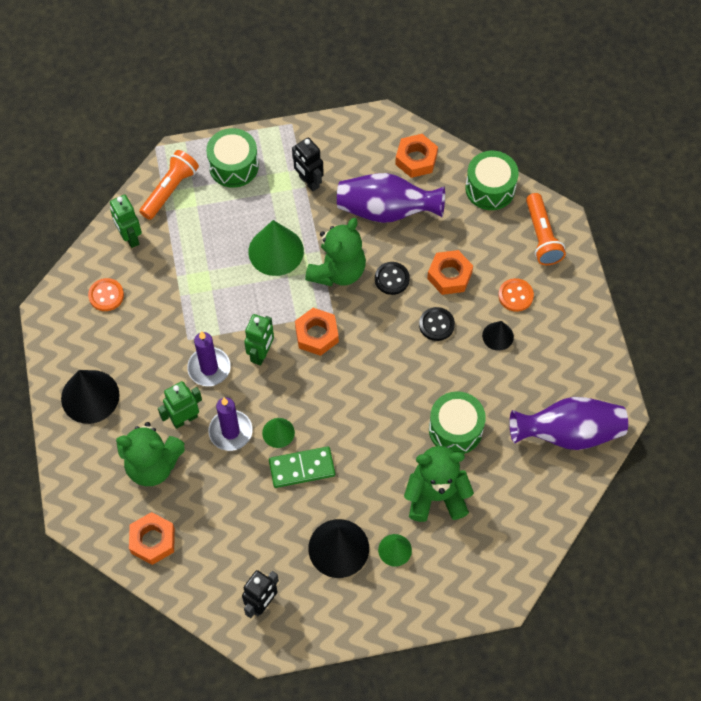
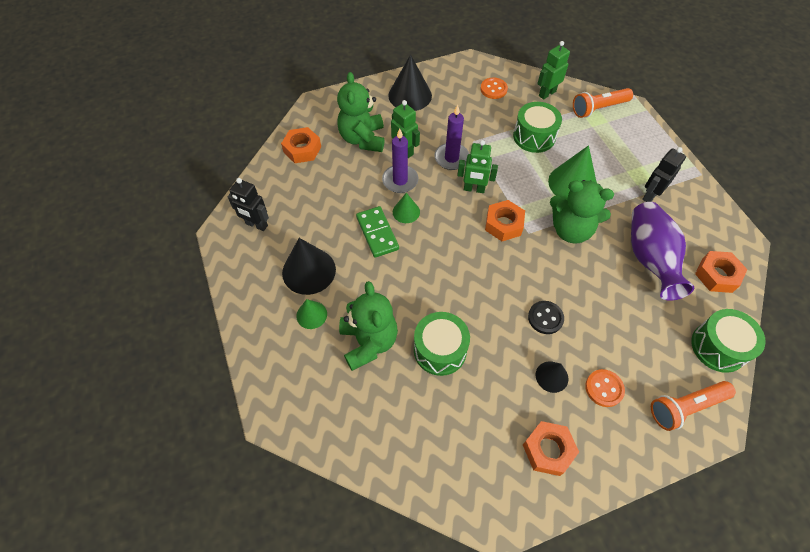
camera: 80 degrees right, 5 degrees down
(170, 190) = (598, 108): orange flashlight -> orange flashlight turned 135 degrees clockwise
(233, 166) = (639, 143): green drum -> green drum (534, 136)
(392, 279) = (579, 273): black button -> none
(449, 276) = (602, 322): orange nut -> orange nut (548, 450)
(568, 433) = (461, 464): purple vase -> none

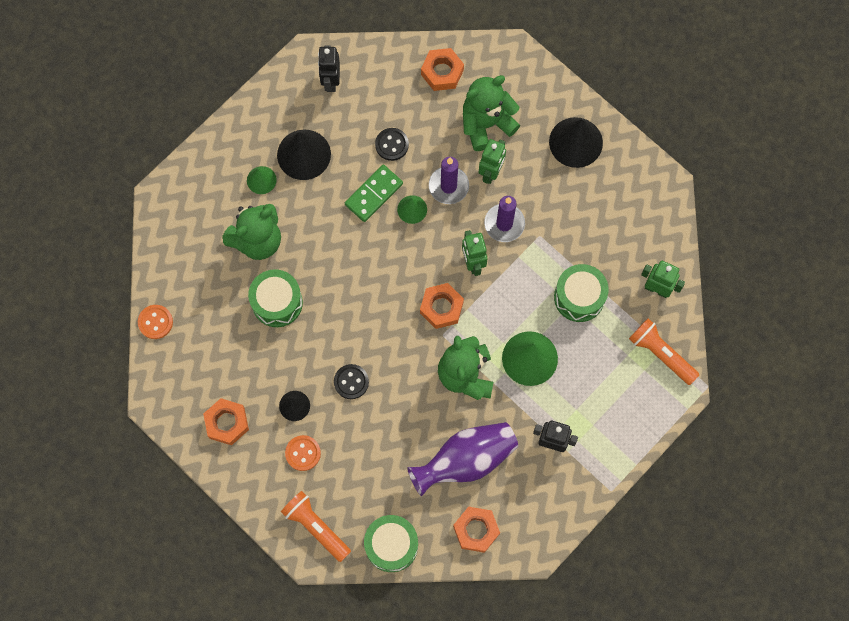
camera: 65 degrees right, 15 degrees up
(341, 204) = (392, 145): none -> black button
(493, 89) = (633, 228): orange button -> orange button (155, 322)

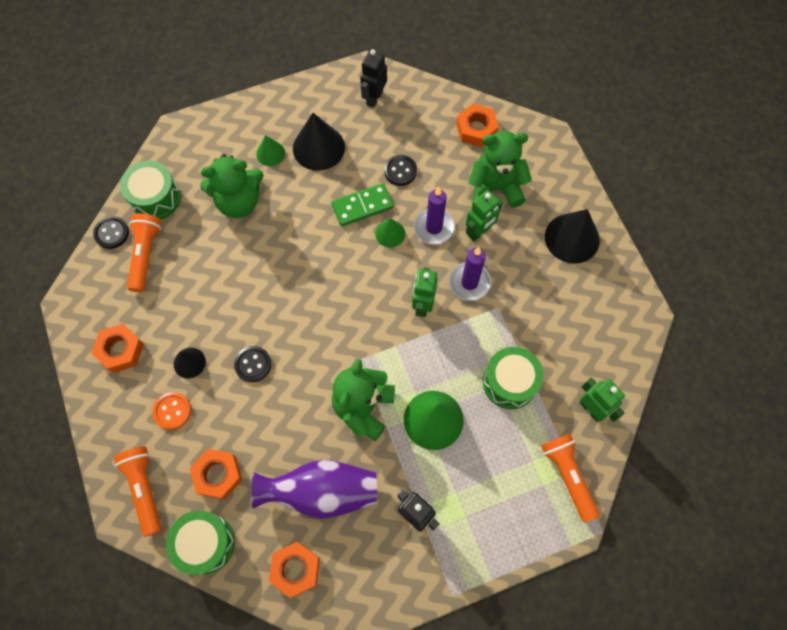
camera: 25 degrees right, 5 degrees down
(155, 322) = (111, 233): orange button -> black button
(199, 328) = (145, 255): none -> orange flashlight
(277, 302) = (226, 262): green drum -> green drum (155, 198)
(441, 307) = (372, 333): orange nut -> orange nut (218, 475)

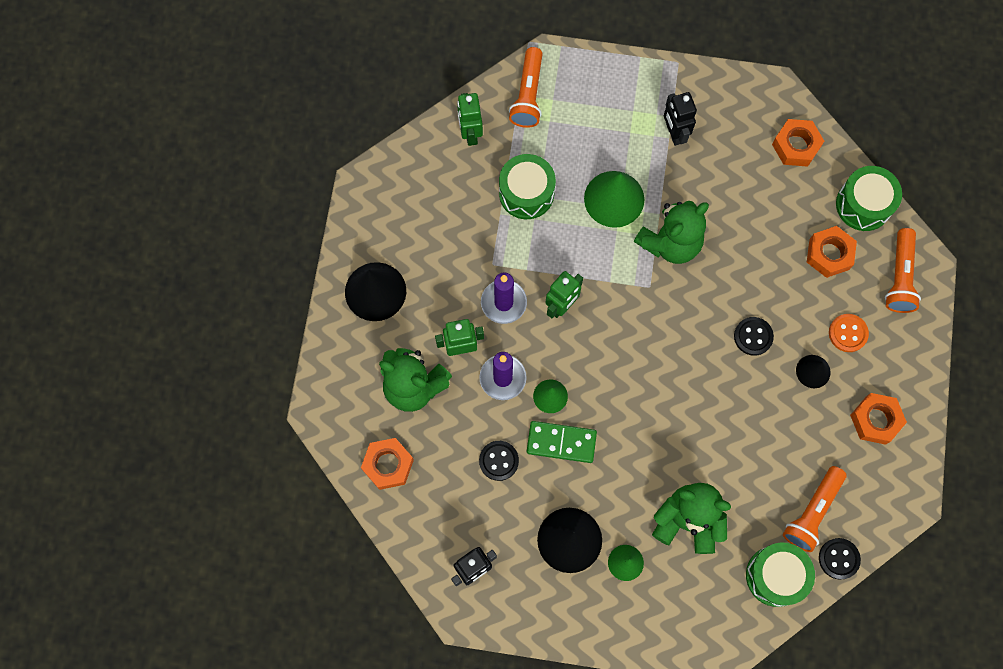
camera: 150 degrees left, 5 degrees up
(321, 492) = (744, 192): purple vase -> none

